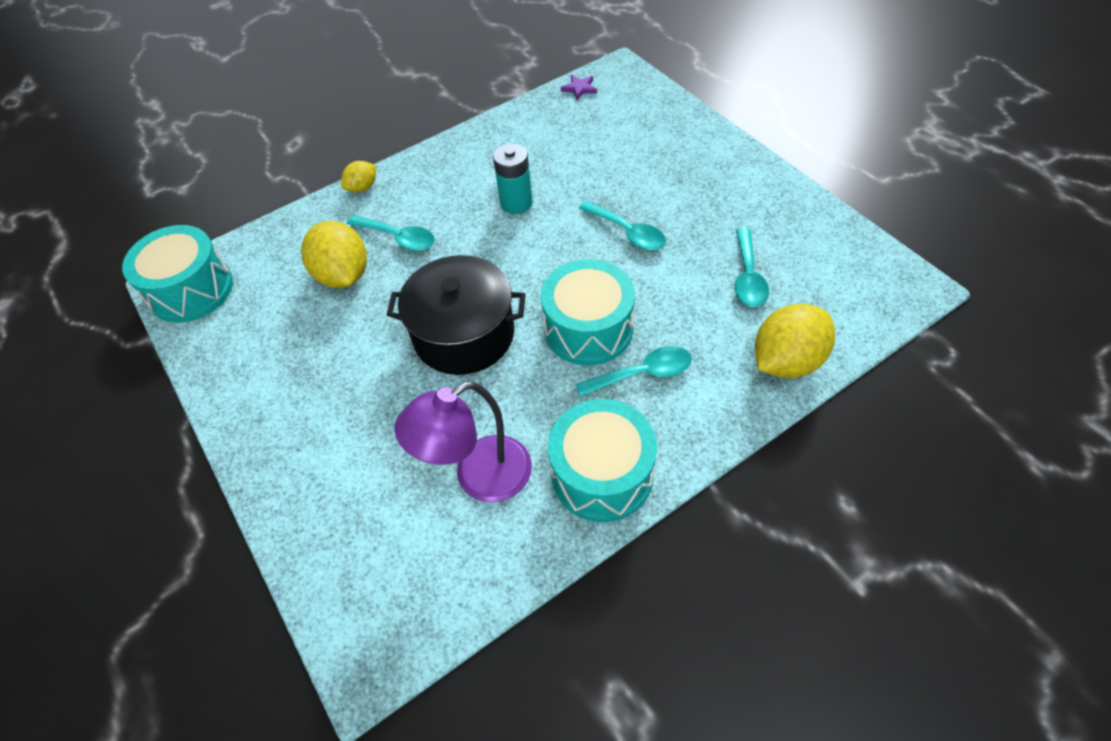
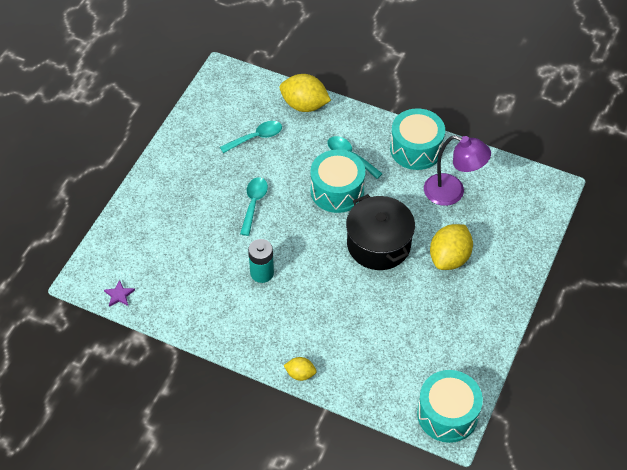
camera: 125 degrees left, 0 degrees up
(343, 275) = (379, 333): yellow lemon -> yellow lemon (449, 258)
(398, 238) = (331, 322): turquoise spoon -> none

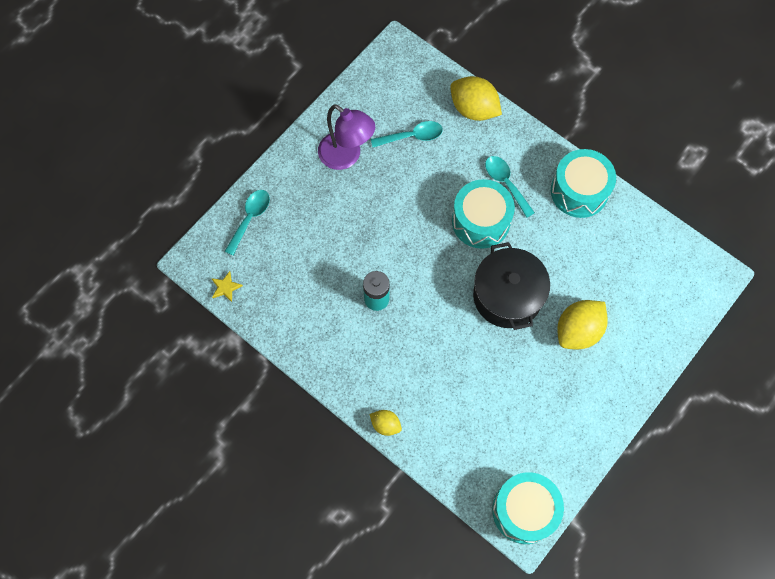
camera: 15 degrees right, 15 degrees up
(119, 295) = (225, 287): purple star -> yellow star
(253, 203) = (389, 215): turquoise spoon -> turquoise spoon (250, 218)
(452, 193) = (603, 254): purple lamp -> purple lamp (346, 156)

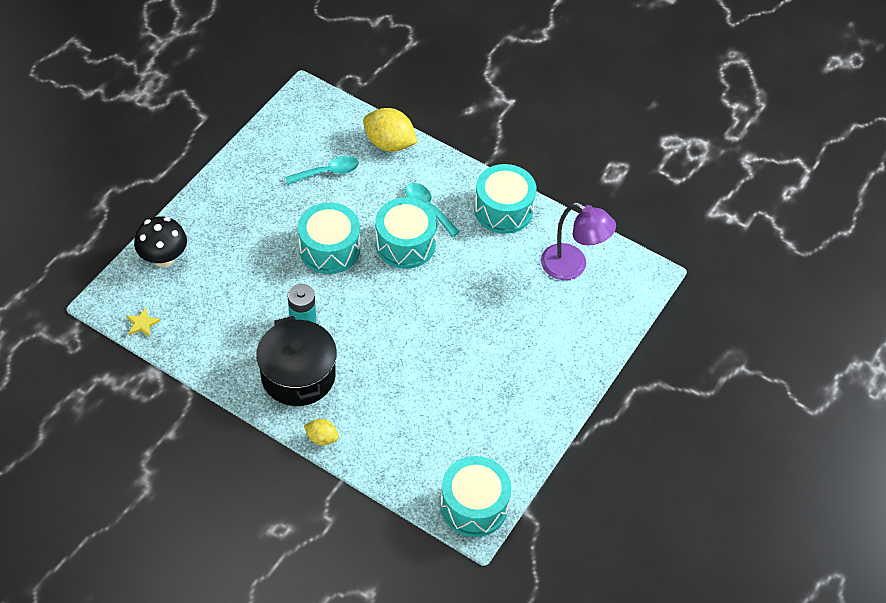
camera: 10 degrees left, 15 degrees down
(250, 218) = (164, 258): turquoise spoon -> black mushroom
(346, 156) = (261, 195): purple lamp -> purple lamp (572, 267)
(407, 221) = (329, 249): none -> turquoise drum
(507, 296) = (438, 309): black pot -> black pot (298, 375)
(578, 331) = (514, 336): yellow lemon -> none

